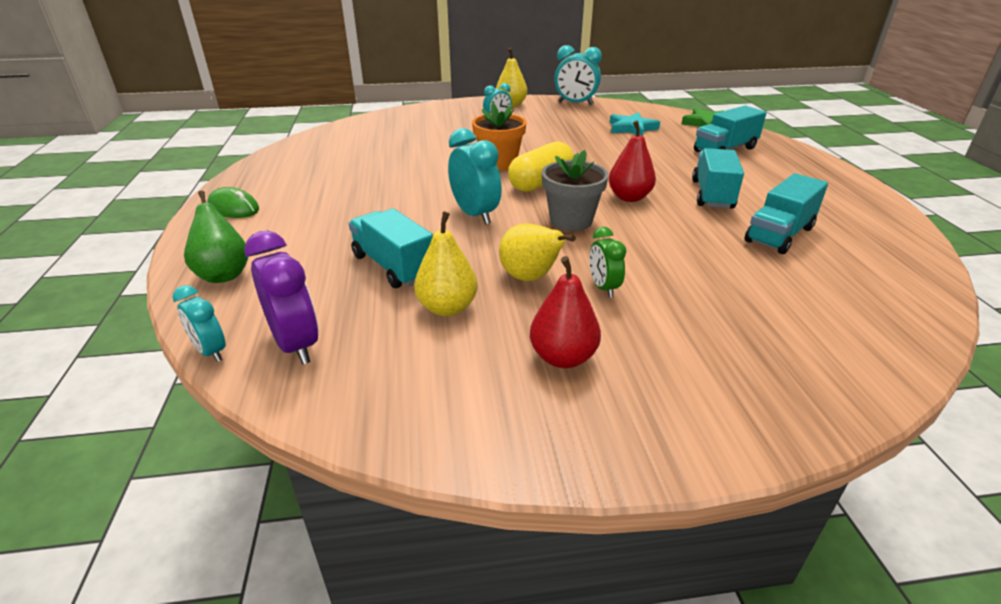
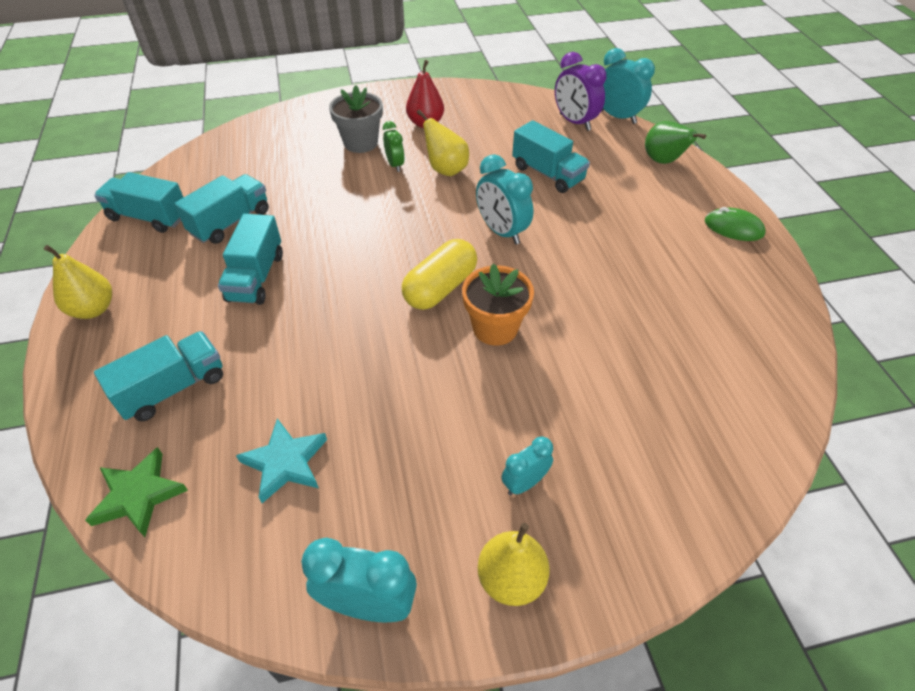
camera: 175 degrees right, 15 degrees up
(211, 352) = (617, 117): turquoise clock -> turquoise clock, size x1.66
(447, 308) = (497, 146): yellow pear -> yellow pear (93, 309)
(571, 220) = (411, 229): grey flower pot -> grey flower pot (360, 143)
(629, 197) = (347, 267): red pear -> none
(883, 243) = (148, 217): none -> turquoise truck

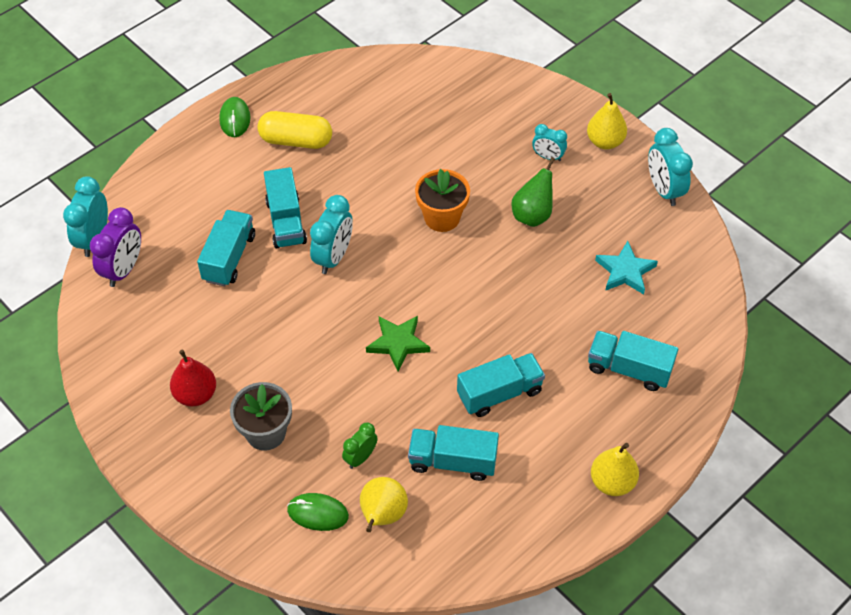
camera: 120 degrees left, 5 degrees up
(139, 495) = (702, 329): green star -> green star (398, 343)
(148, 217) = (492, 536): turquoise truck -> turquoise truck (286, 221)
(272, 145) = (318, 513): none -> green mouse
(395, 165) = (286, 381): green clock -> green clock (360, 457)
(440, 288) = (425, 266): yellow capsule -> yellow capsule (296, 140)
(446, 169) = (269, 337): yellow pear -> yellow pear (382, 515)
(663, 161) = (159, 184): green pear -> green pear (532, 215)

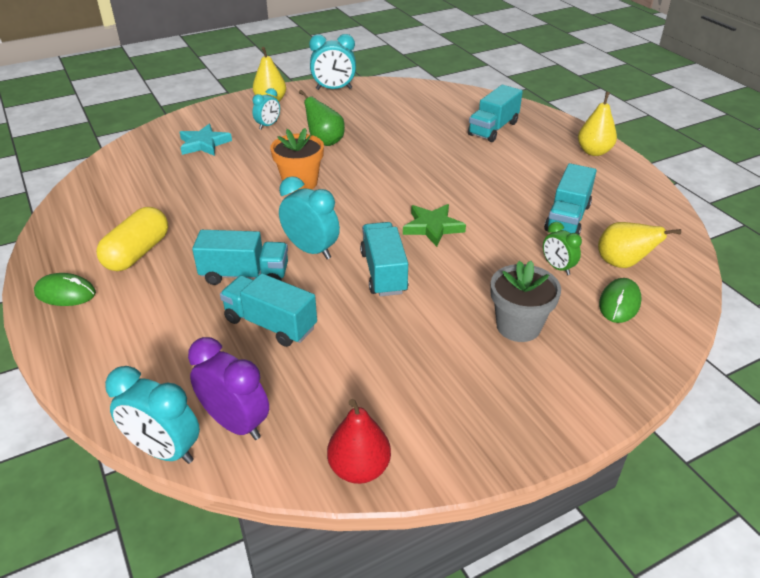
camera: 75 degrees left, 15 degrees down
(196, 394) = (455, 376): red pear -> red pear (359, 468)
(499, 393) = (502, 185): turquoise truck -> turquoise truck (383, 272)
(625, 271) = (402, 115): turquoise star -> turquoise star (204, 144)

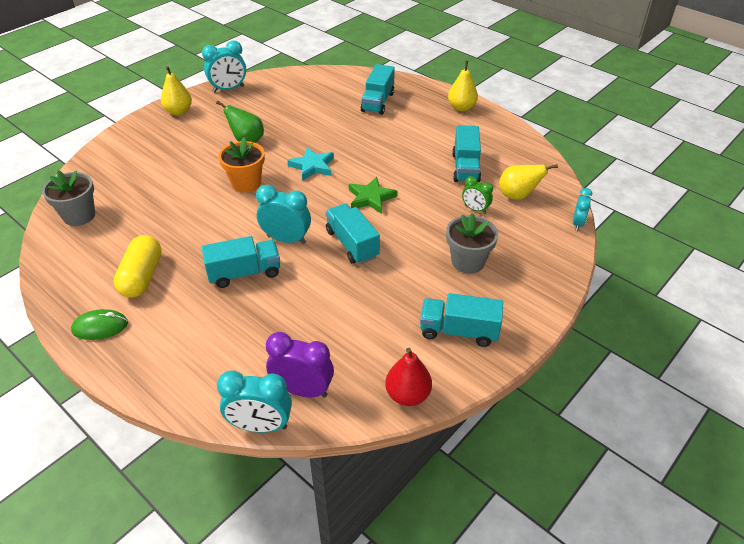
camera: 20 degrees left, 5 degrees up
(114, 180) = (79, 216): none -> grey flower pot
(204, 144) = (141, 164): turquoise star -> turquoise star (312, 166)
(268, 125) = (189, 135): turquoise clock -> turquoise clock (577, 223)
(270, 324) = (287, 307): turquoise truck -> turquoise truck (458, 331)
(619, 303) = (527, 226): green mouse -> none

